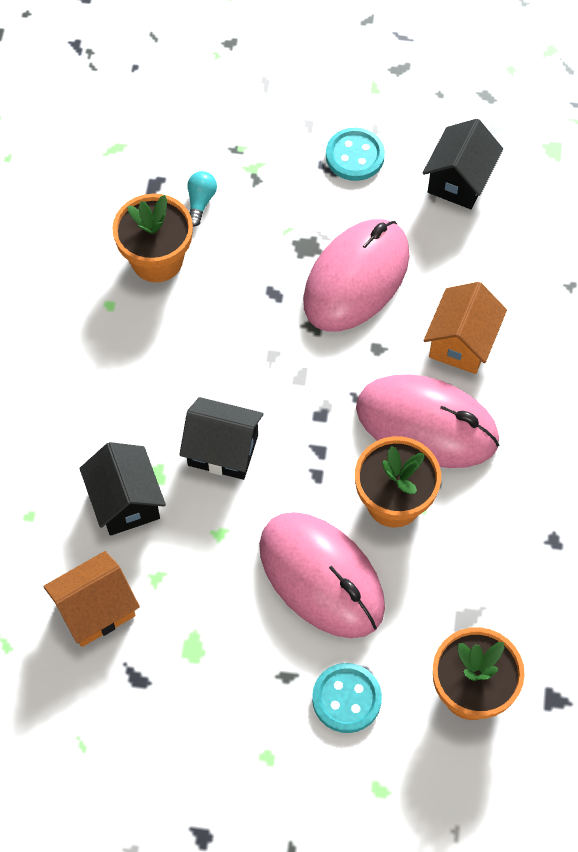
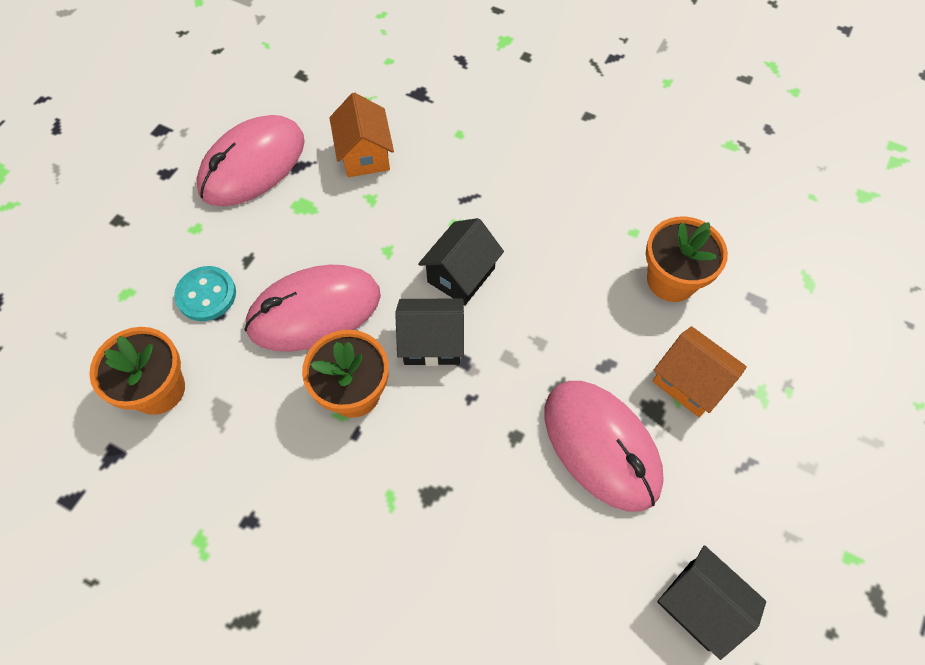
camera: 110 degrees right, 0 degrees up
(126, 501) = (444, 196): black house -> black house (432, 342)
(200, 202) = (729, 334): turquoise light bulb -> none
(355, 156) = (757, 500): turquoise button -> none
(426, 424) = (417, 451): pink mouse -> pink mouse (252, 165)
(461, 343) = (493, 521): orange house -> orange house (689, 382)

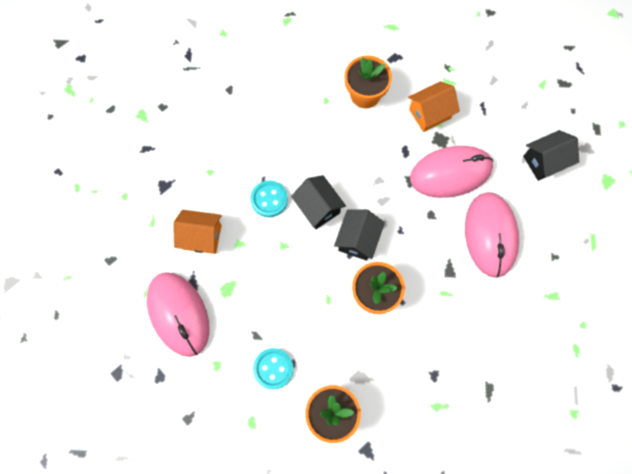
camera: 70 degrees left, 10 degrees up
(314, 311) = (311, 303): pink mouse -> pink mouse (490, 235)
(449, 212) = (269, 199): none -> turquoise button

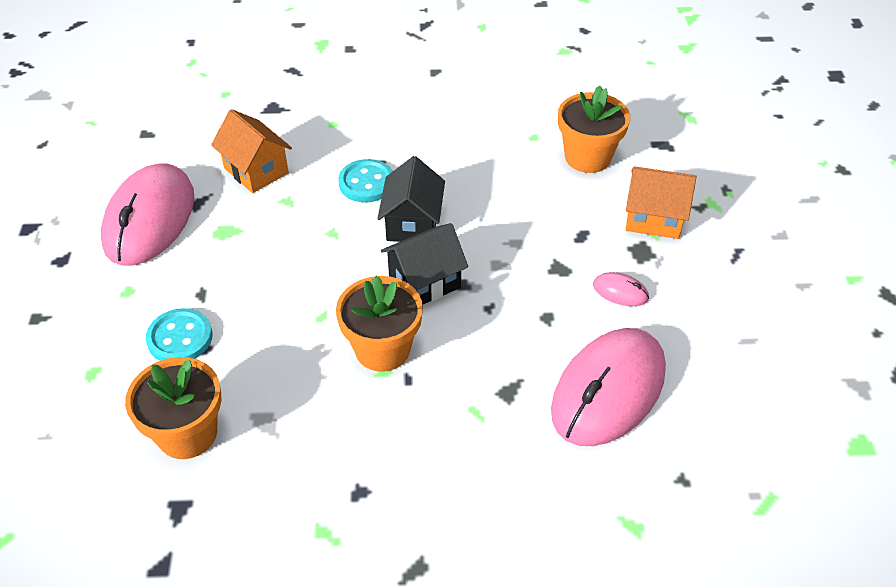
camera: 40 degrees right, 25 degrees down
(450, 173) = (620, 292): pink mouse -> pink mouse, size x0.40
(544, 162) = (774, 361): black house -> none

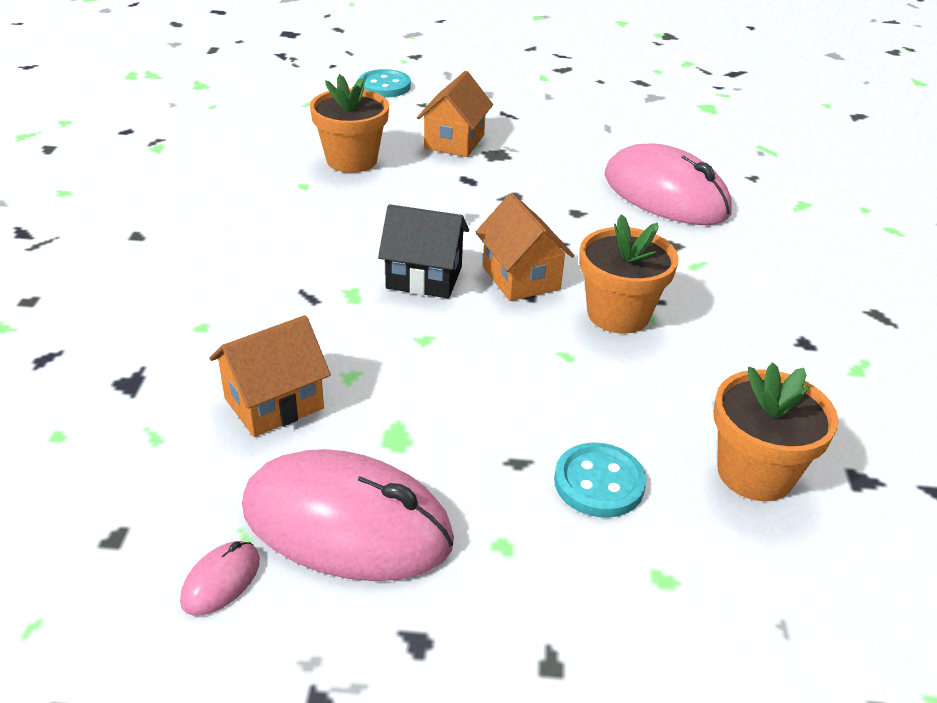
camera: 85 degrees left, 10 degrees down
(366, 183) = (339, 306): turquoise button -> turquoise button (384, 86)
(424, 282) = (521, 278): black house -> orange house
(620, 292) = (547, 172): pink mouse -> pink mouse (221, 581)

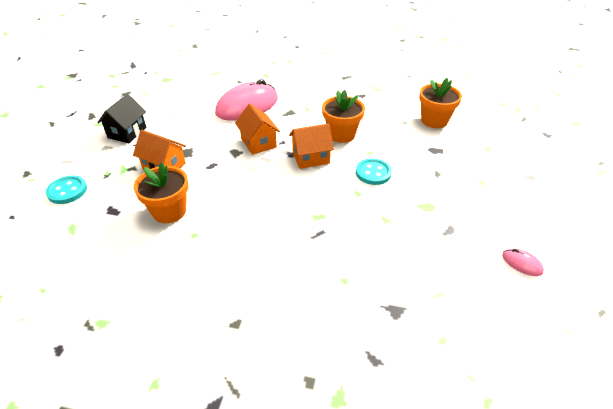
camera: 80 degrees left, 5 degrees up
(274, 403) = (408, 247): orange house -> orange house (258, 143)
(347, 524) = (481, 224): pink mouse -> none
(424, 278) = (306, 189): black house -> black house (127, 132)
(599, 483) = (445, 155): turquoise button -> turquoise button (373, 173)

